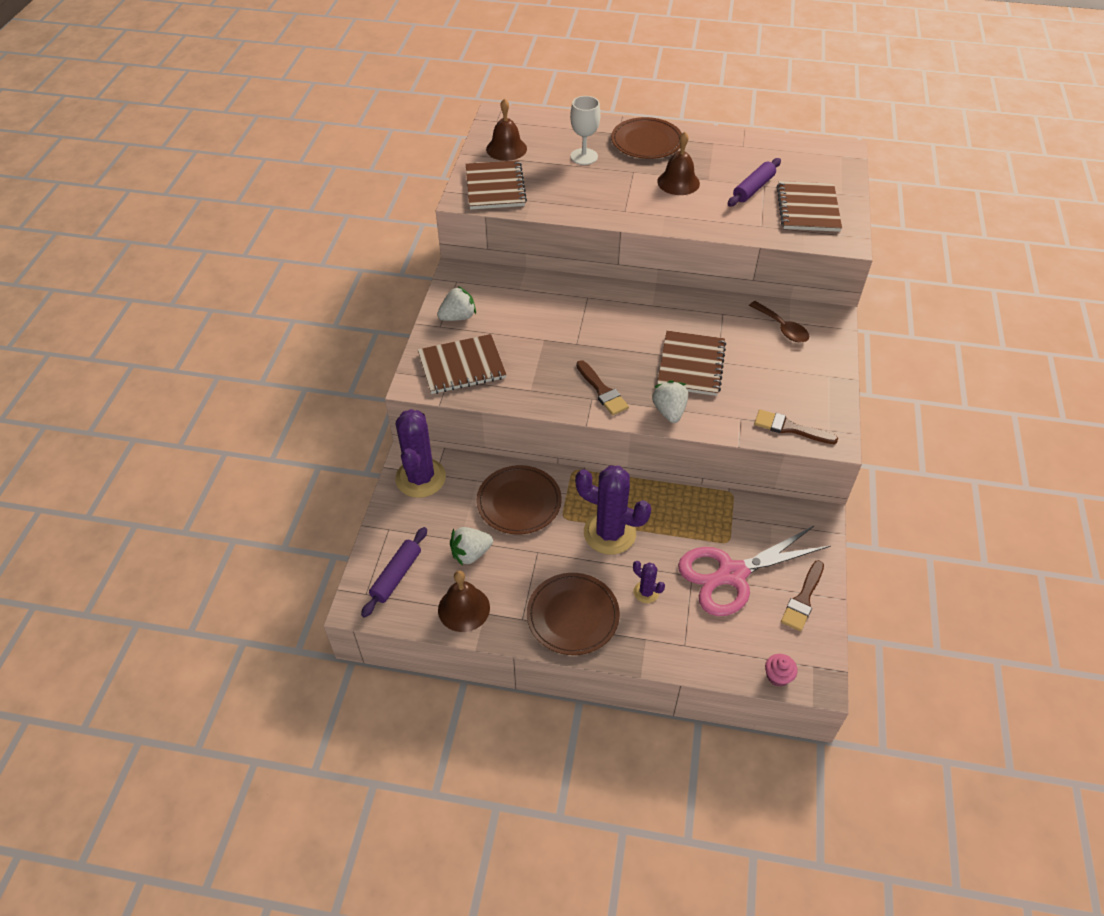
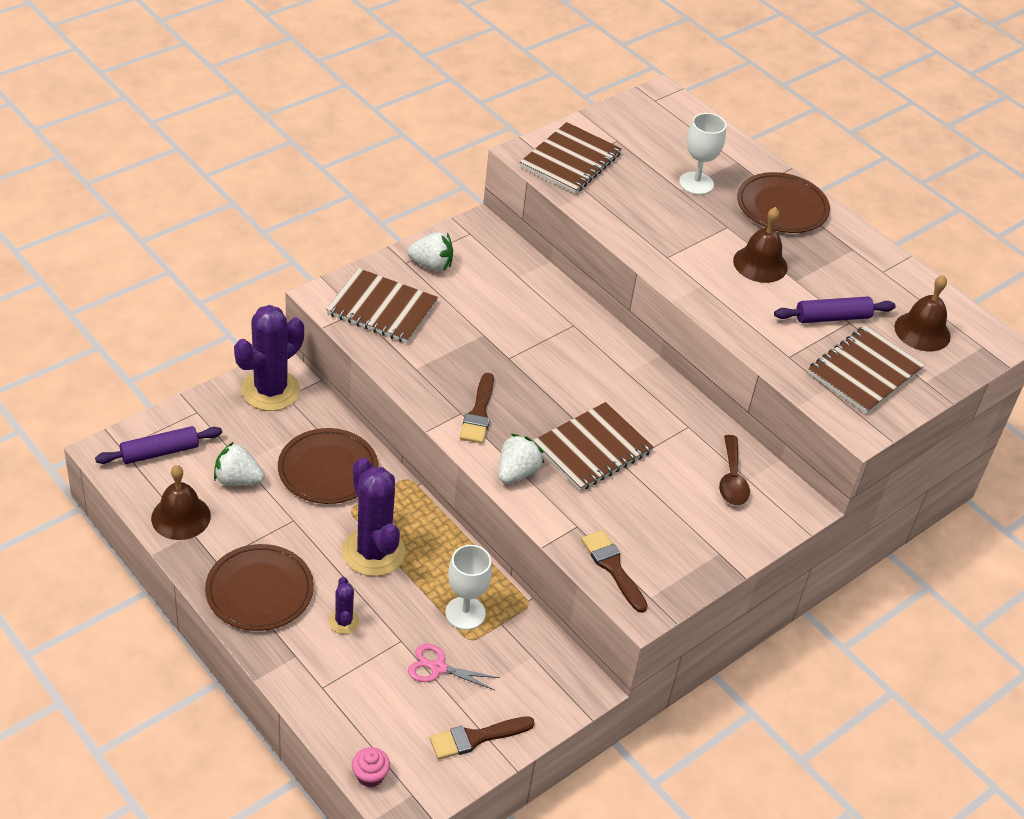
camera: 35 degrees right, 5 degrees down
(506, 148) = (629, 132): brown bell -> brown bell (922, 331)
(706, 528) = (465, 613): none -> white goblet
(732, 574) = (438, 667): pink scissors -> pink scissors, size x0.47

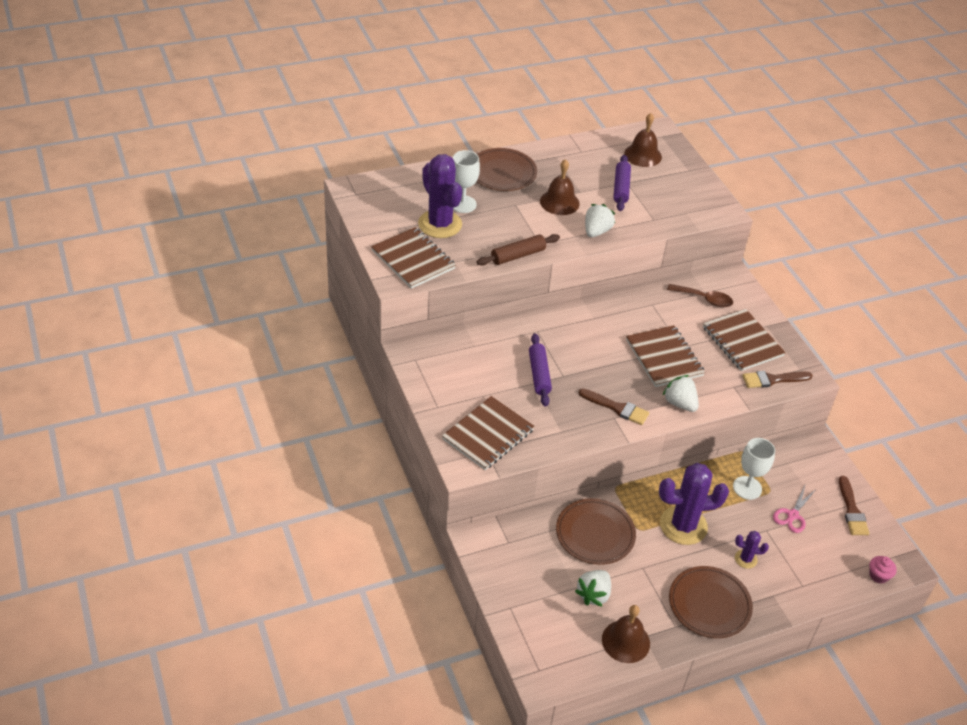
camera: 70 degrees left, 0 degrees up
(160, 452) = (550, 642): purple rolling pin -> purple rolling pin (539, 374)
(270, 390) = (499, 551): purple cactus -> purple cactus (440, 224)
(431, 265) = (446, 392): white strawberry -> white strawberry (596, 231)
(632, 241) = (518, 255): none -> brown rolling pin
(864, 372) = (675, 192): brown notebook -> brown notebook (742, 341)

